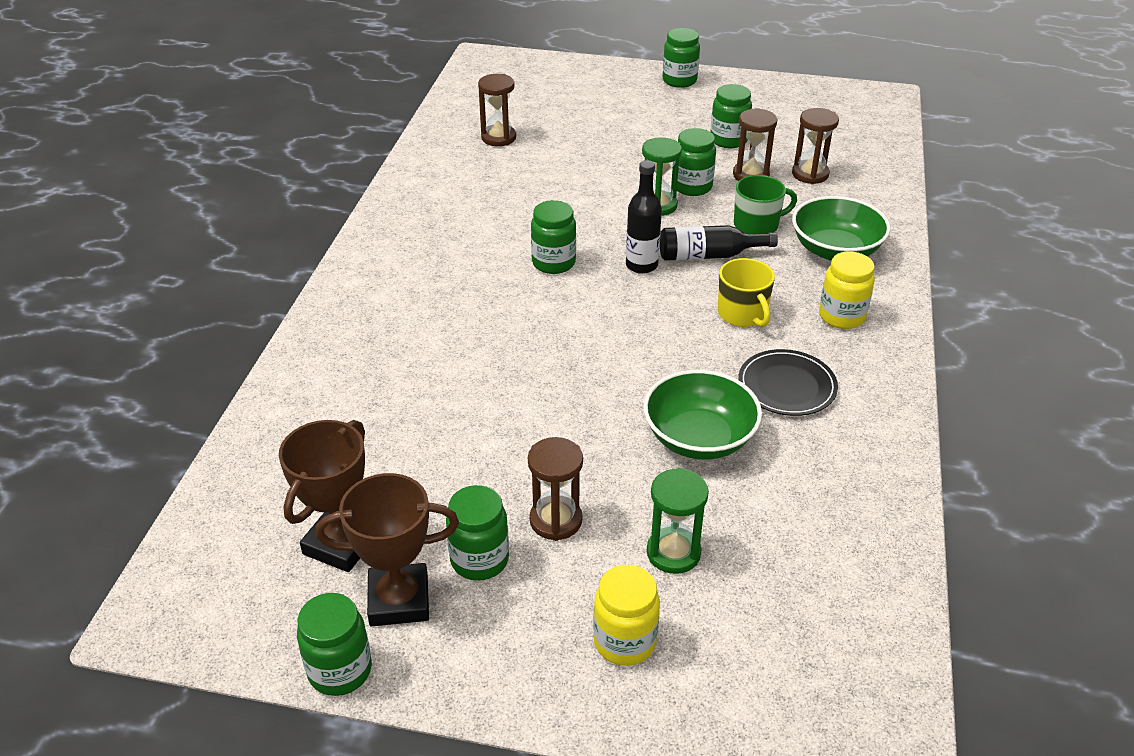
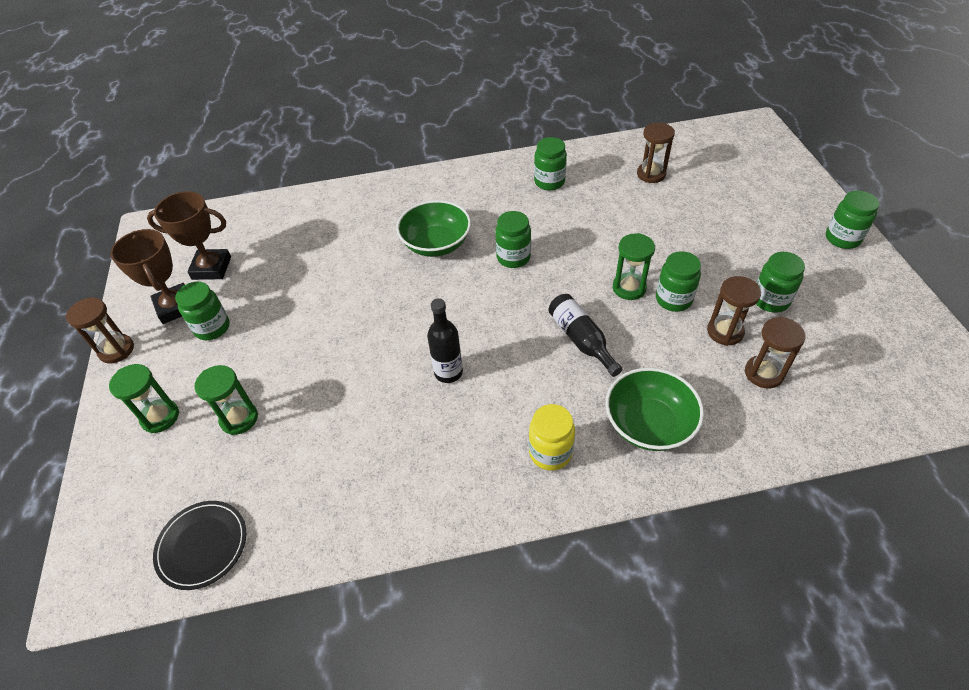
camera: 70 degrees right, 10 degrees up
(340, 670) = (124, 304): green jar -> green jar (549, 182)
(556, 520) = (253, 350): brown hourglass -> brown hourglass (116, 350)
(624, 642) = (160, 417): yellow jar -> green hourglass
(641, 265) = (541, 304): black bottle -> black bottle (448, 372)
(699, 438) = (355, 399): green bowl -> green bowl (436, 244)
(742, 314) = (514, 383): yellow mug -> none
(757, 225) = (648, 358): green mug -> none
(787, 386) = (437, 437): black plate -> black plate (202, 545)

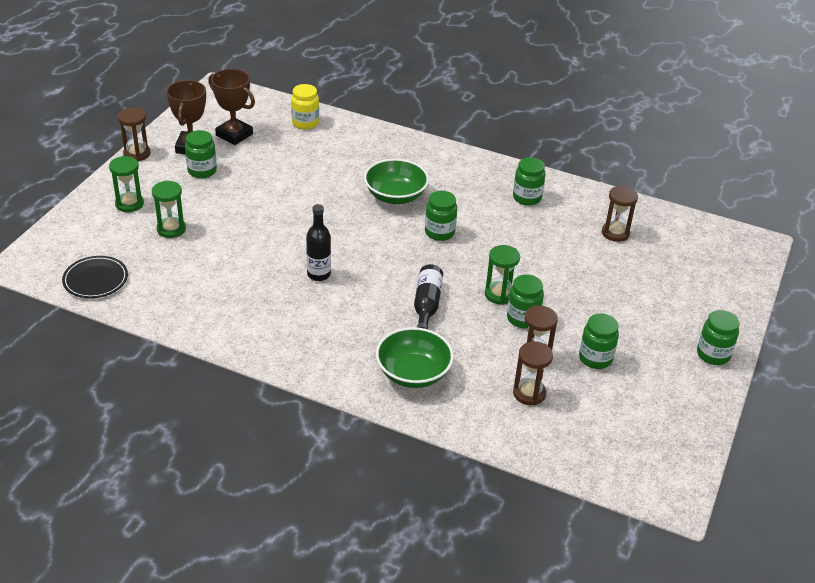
camera: 30 degrees right, 10 degrees down
(550, 452) = (333, 351): yellow jar -> yellow jar (305, 123)

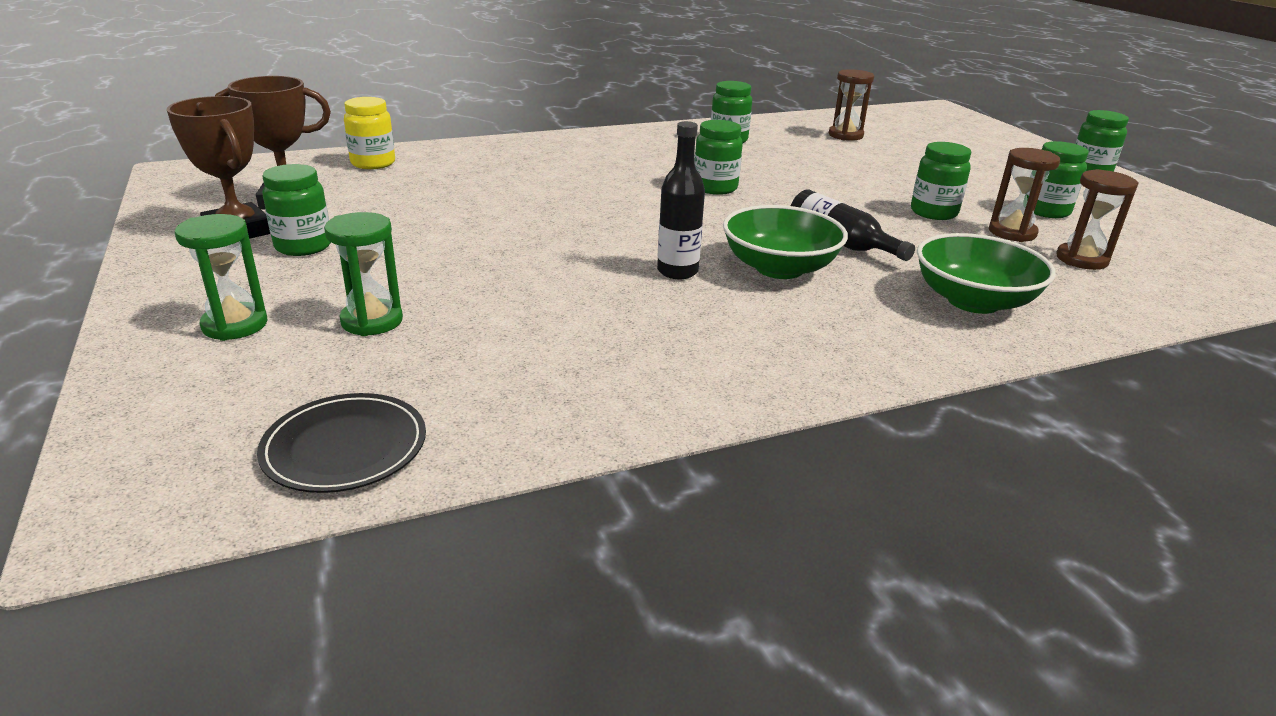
camera: 45 degrees left, 10 degrees down
(137, 154) = (145, 269): brown hourglass -> none
(395, 196) = (608, 180): green bowl -> green bowl (779, 268)
(499, 294) = (874, 206): green hourglass -> none

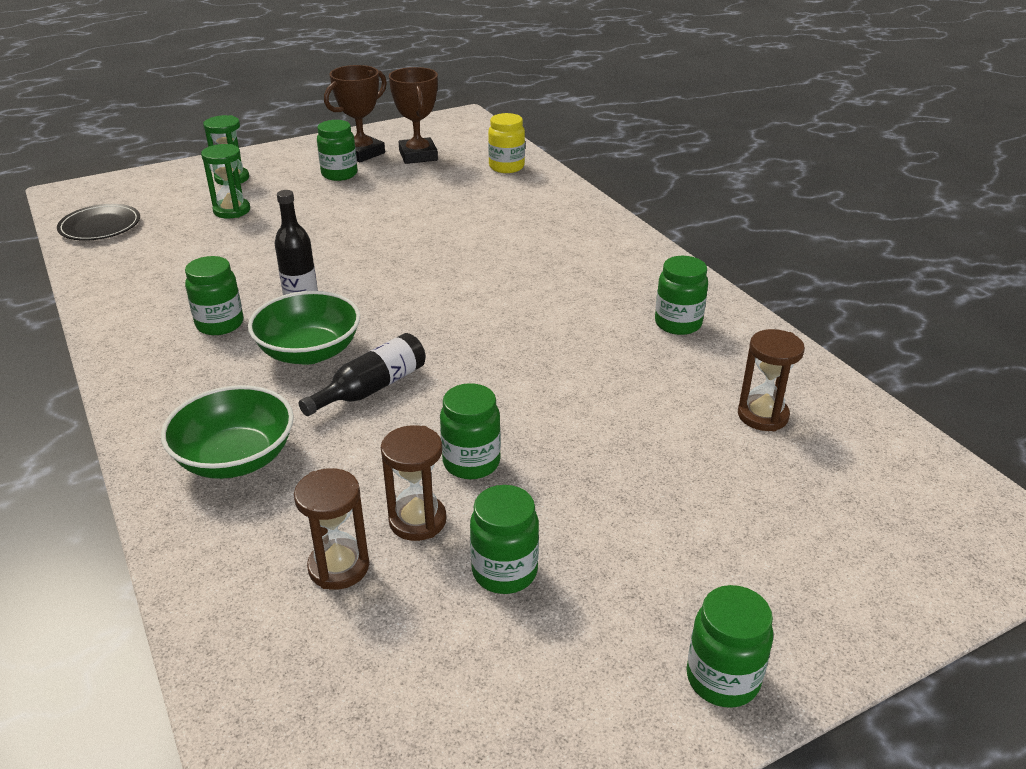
camera: 85 degrees right, 5 degrees up
(715, 188) = (505, 318): green jar -> green jar (220, 324)

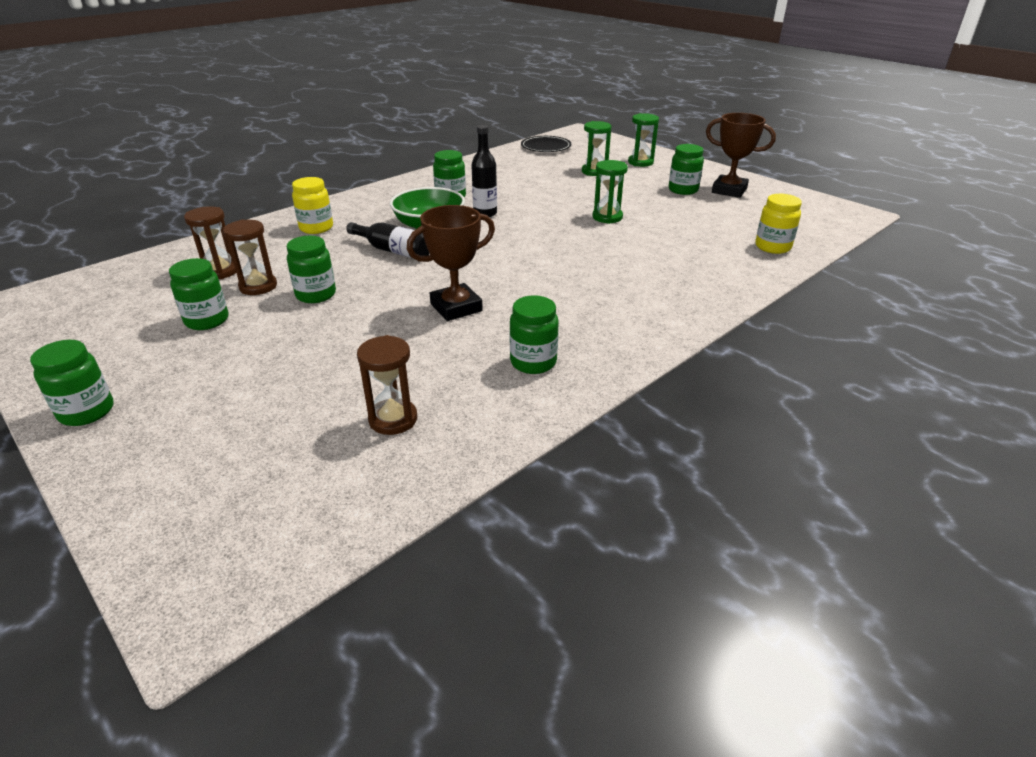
camera: 75 degrees right, 0 degrees up
(236, 458) = (316, 228): green bowl -> yellow jar
(378, 229) = (607, 217): none -> green hourglass
(418, 156) = (750, 210): brown trophy -> brown trophy (456, 307)

